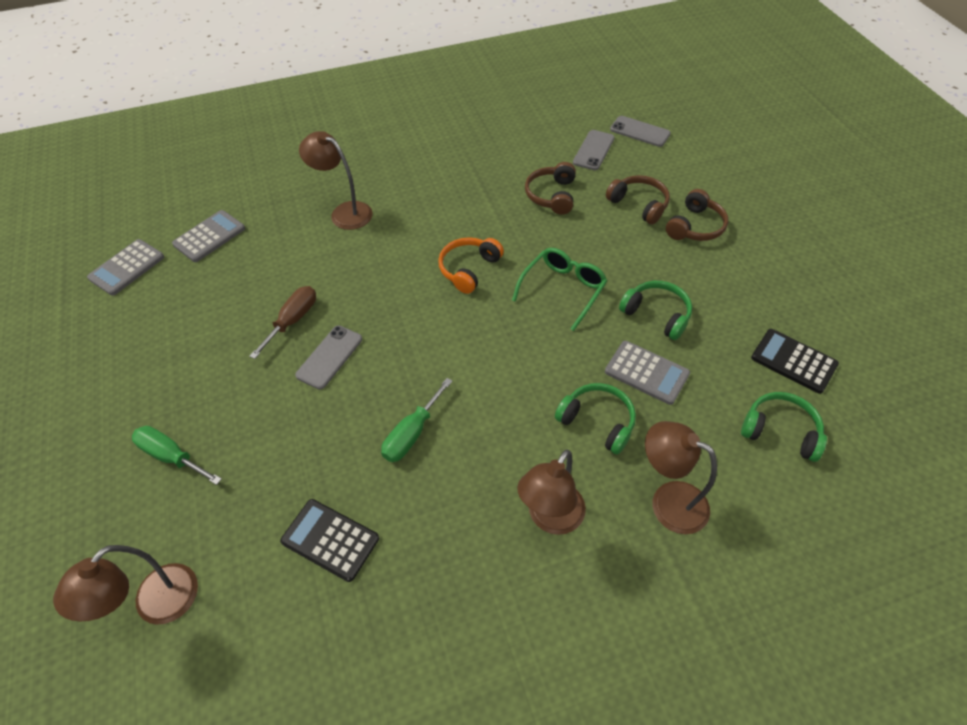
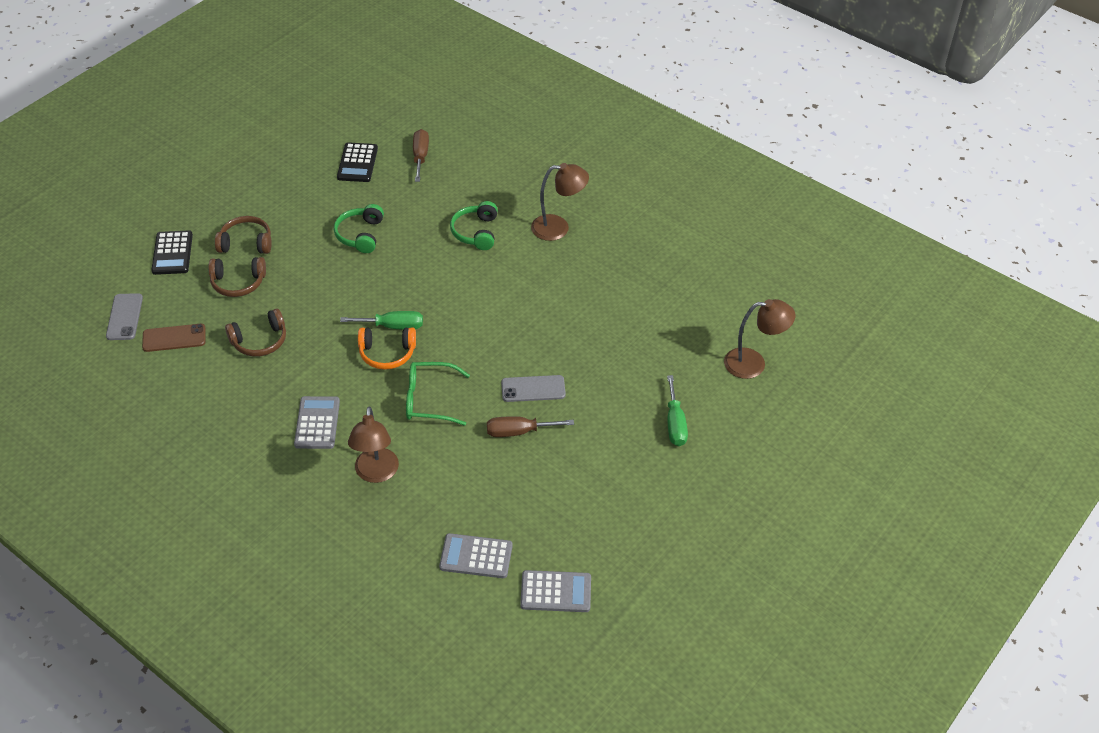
camera: 125 degrees left, 5 degrees down
(330, 540) = (652, 312): black calculator -> black calculator (172, 253)
(412, 433) = (555, 312): green screwdriver -> green screwdriver (393, 326)
(563, 290) = (370, 291): green glasses -> green glasses (429, 400)
(593, 150) = (174, 338): grey phone -> brown phone
(639, 204) = (238, 283): brown headphones -> brown headphones turned 105 degrees counterclockwise
(646, 373) = (418, 223): grey calculator -> grey calculator (317, 423)
(668, 501) = (507, 186): brown lamp -> none
(780, 431) = (420, 156): green headphones -> brown screwdriver

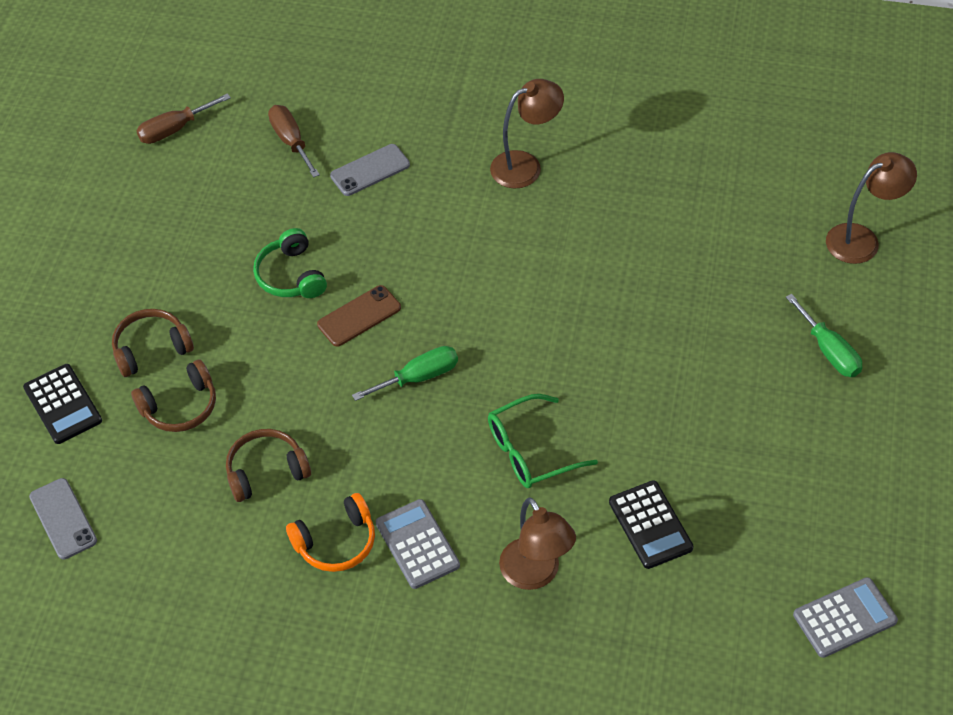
camera: 25 degrees left, 5 degrees up
(174, 338) = (151, 517): brown phone -> brown phone (359, 316)
(260, 341) = (266, 471): brown headphones -> brown headphones turned 150 degrees counterclockwise
(357, 163) = (217, 182): black calculator -> black calculator (650, 525)
(387, 353) = (437, 415): orange headphones -> orange headphones (336, 542)
(476, 232) = (431, 212): green headphones -> none
(476, 556) = (726, 620): grey calculator -> none
(518, 432) = (663, 443): brown screwdriver -> brown screwdriver (174, 129)
(533, 389) = (641, 381): grey phone -> grey phone (370, 170)

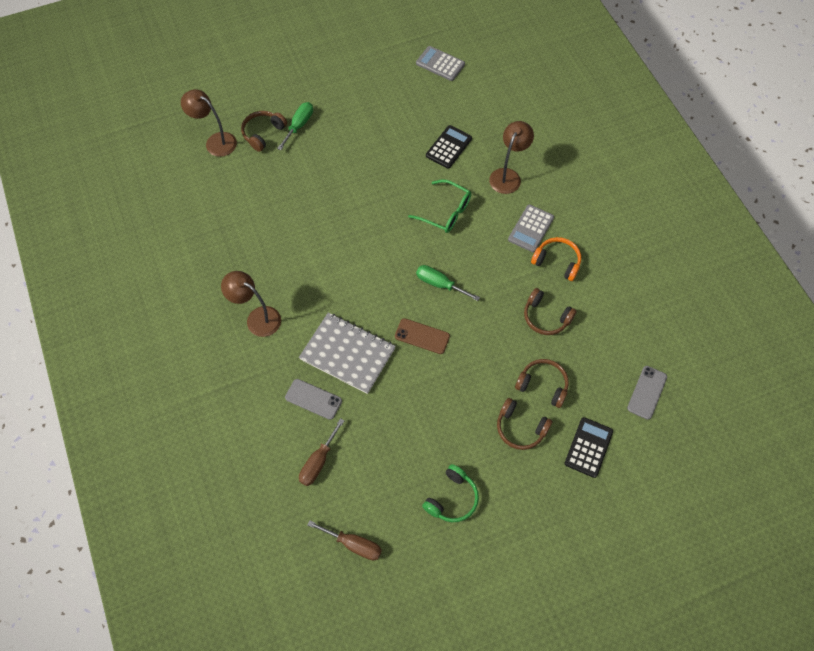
camera: 125 degrees left, 10 degrees up
(291, 276) = (420, 389): green headphones -> green headphones (452, 498)
(400, 229) = (347, 354): none -> grey notebook
(841, 300) = (263, 133): none -> brown headphones

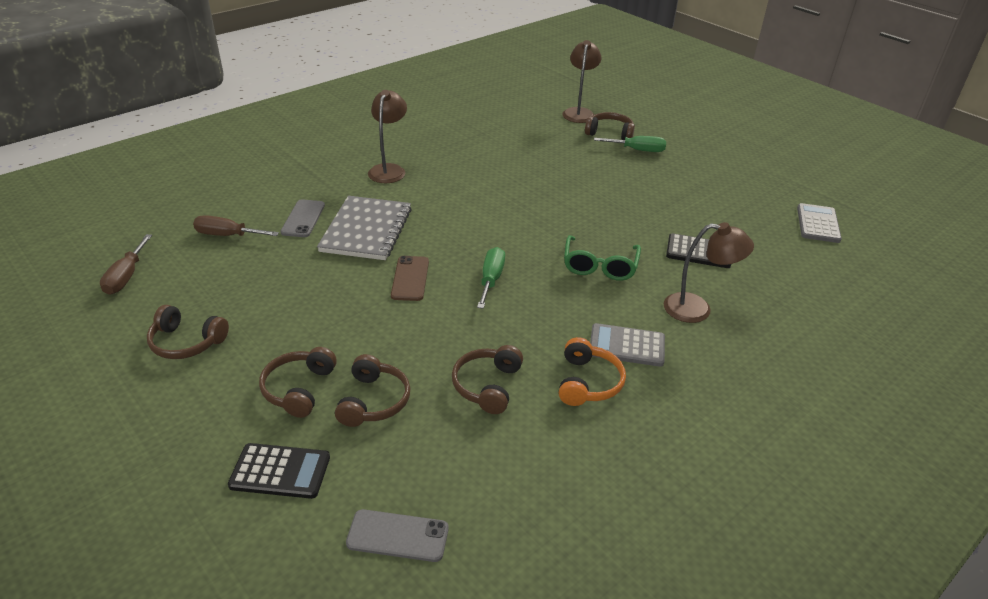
camera: 70 degrees right, 25 degrees down
(452, 498) = (186, 342): green headphones -> brown headphones

